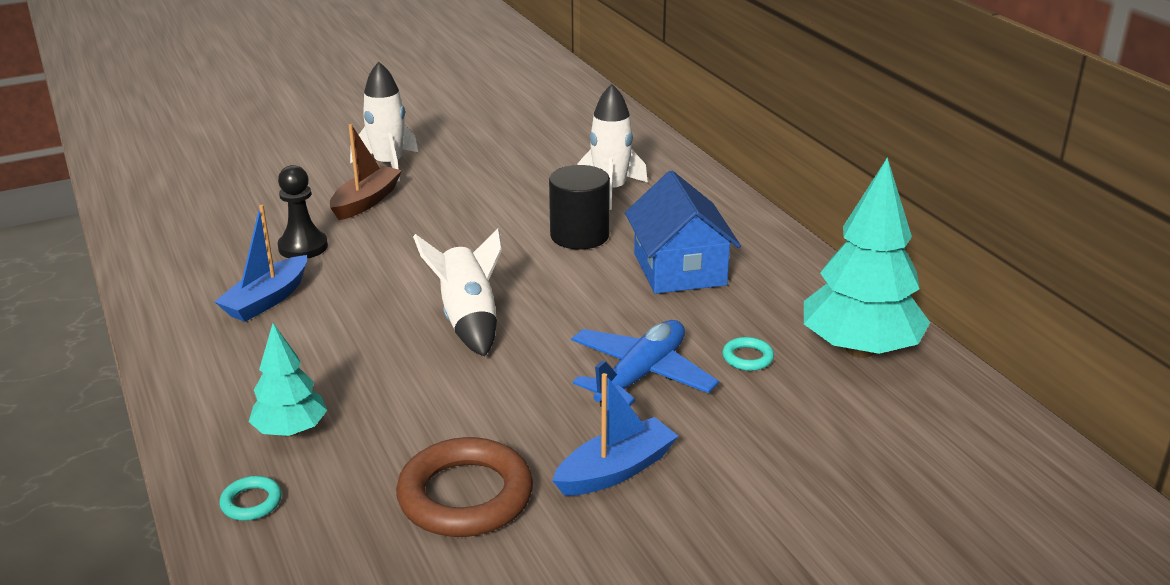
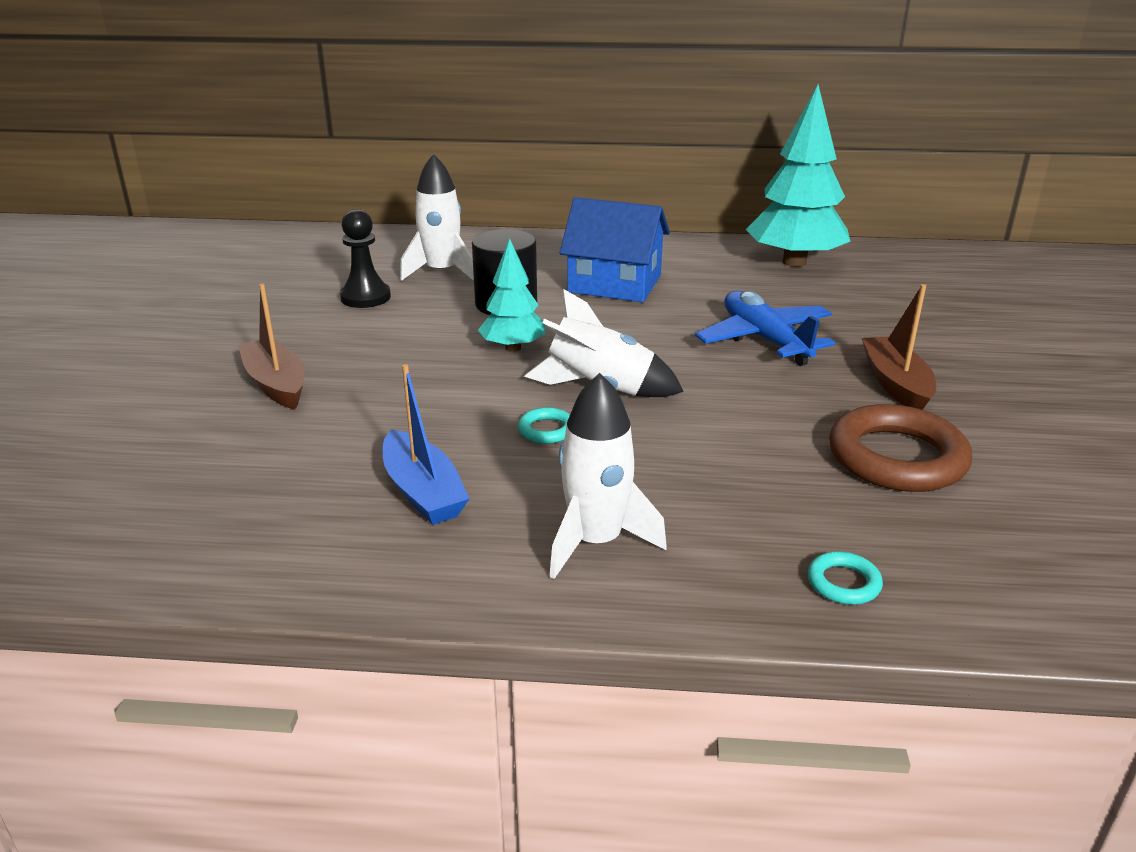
camera: 60 degrees left, 0 degrees up
(291, 431) = (722, 530): turquoise tree -> turquoise tree (513, 348)
(303, 247) = (327, 444): black pawn -> black pawn (365, 297)
(389, 164) = (209, 353): white rocket -> white rocket (596, 541)
(616, 470) = (895, 384): blue boat -> brown boat
(747, 358) = (773, 297): turquoise ring -> turquoise ring (546, 430)

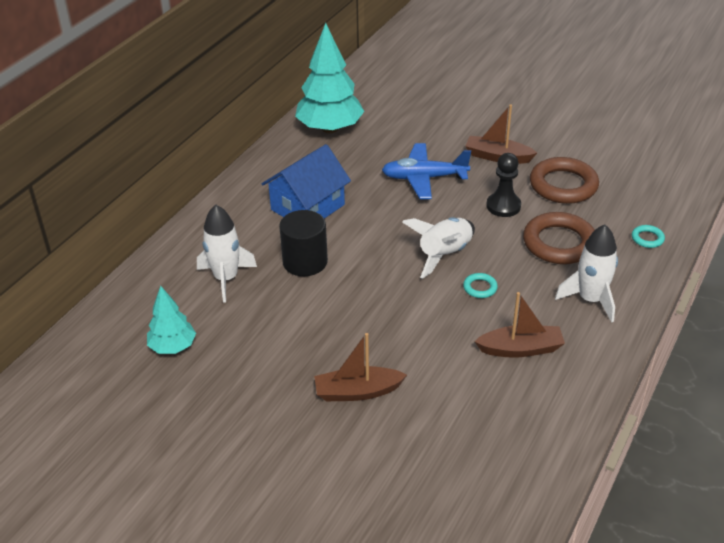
camera: 65 degrees left, 10 degrees up
(365, 297) = (243, 326): black pawn -> black pawn (503, 206)
(423, 492) = (520, 349): blue boat -> brown boat
(513, 348) = (372, 275): turquoise tree -> turquoise tree (173, 347)
(725, 481) = (559, 243): none -> brown ring

